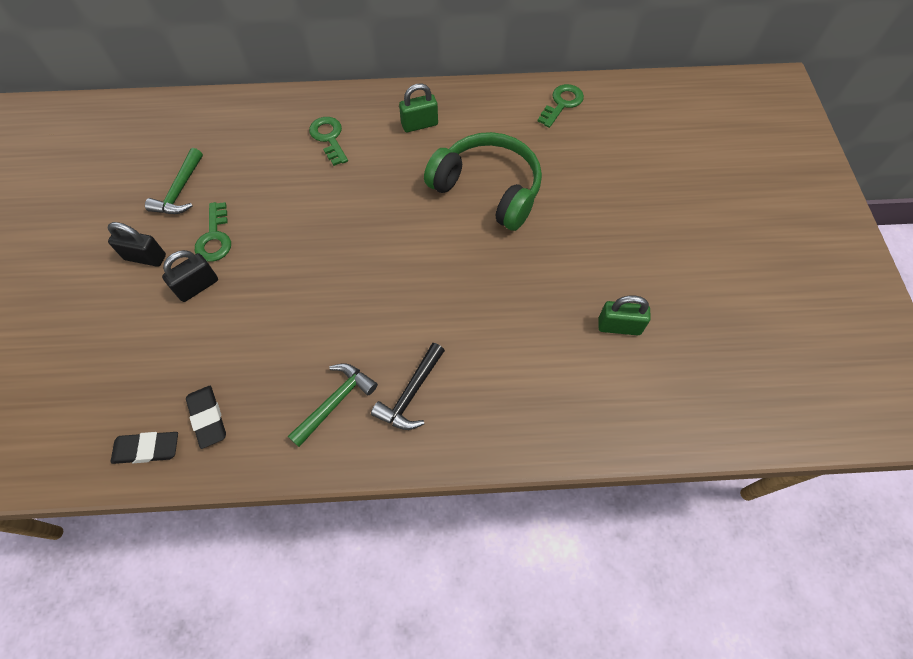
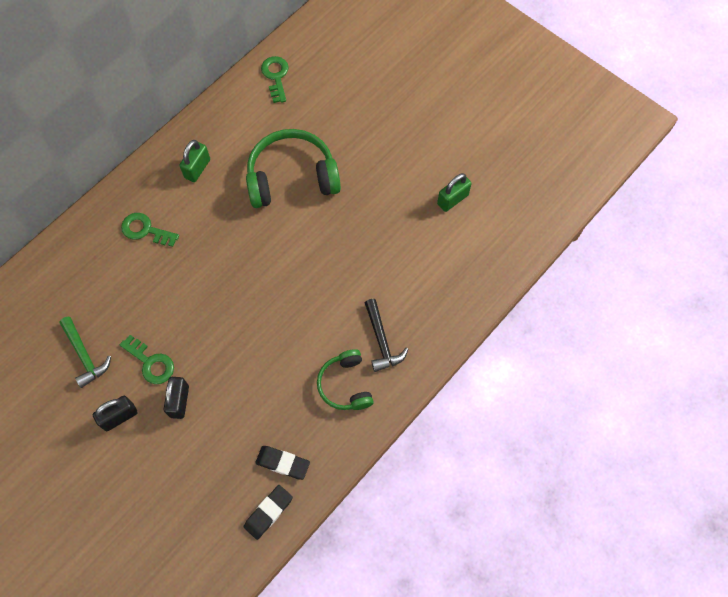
camera: 45 degrees left, 5 degrees up
(335, 402) = (345, 385): green hammer -> green headphones

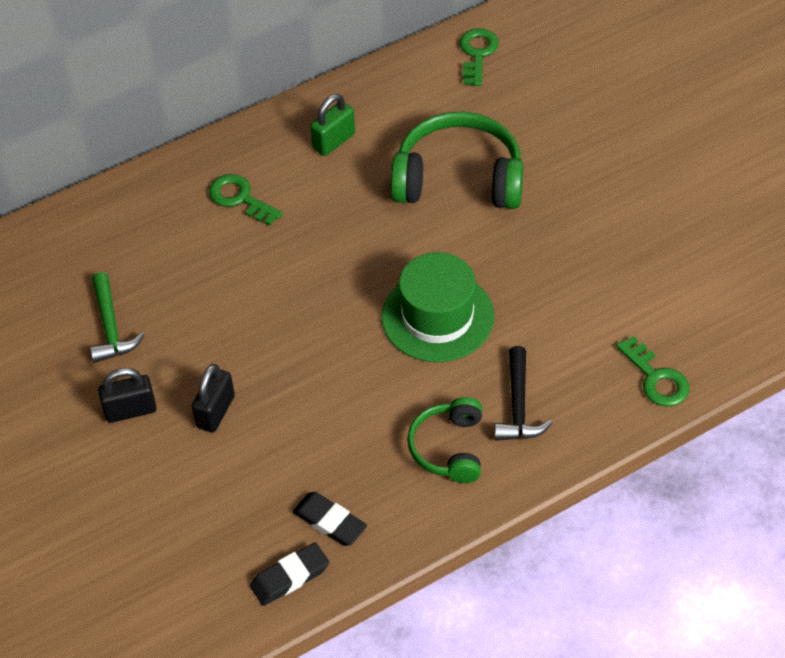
camera: 20 degrees right, 15 degrees down
(151, 363) = (194, 356): green key -> green key (656, 378)
(308, 287) = (437, 316): none -> green hat
(452, 199) = (678, 255): green padlock -> none

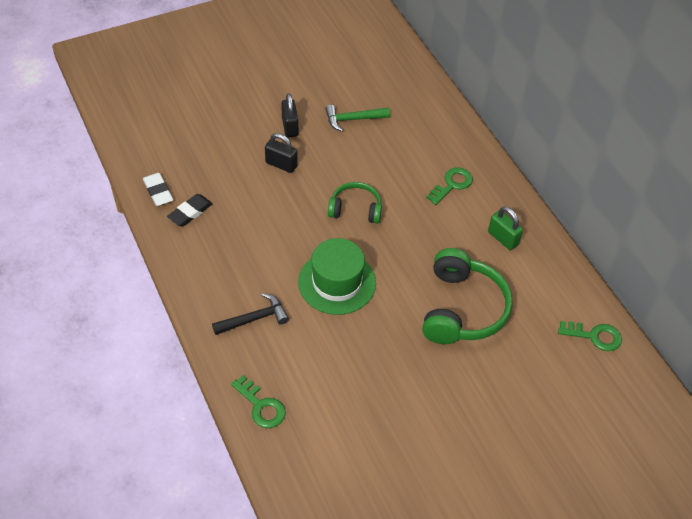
camera: 90 degrees right, 0 degrees up
(290, 577) = (158, 192): black eraser -> white eraser
(449, 448) = (229, 277): green headphones -> green headphones (355, 209)
(518, 406) = (254, 319): black hammer -> black hammer turned 150 degrees clockwise
(656, 378) = (261, 406): green key -> green key turned 105 degrees counterclockwise

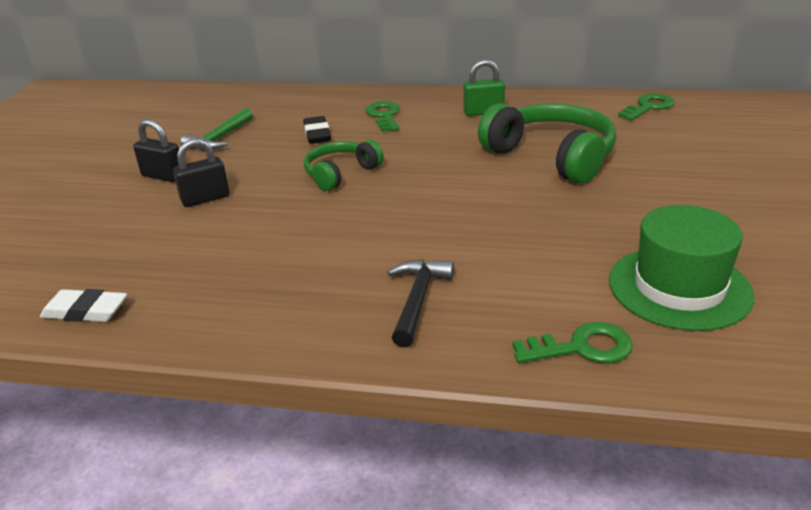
camera: 50 degrees left, 20 degrees down
(190, 212) = (166, 294): black eraser -> black eraser (317, 134)
(337, 282) = (430, 218): green hat -> green hat (679, 287)

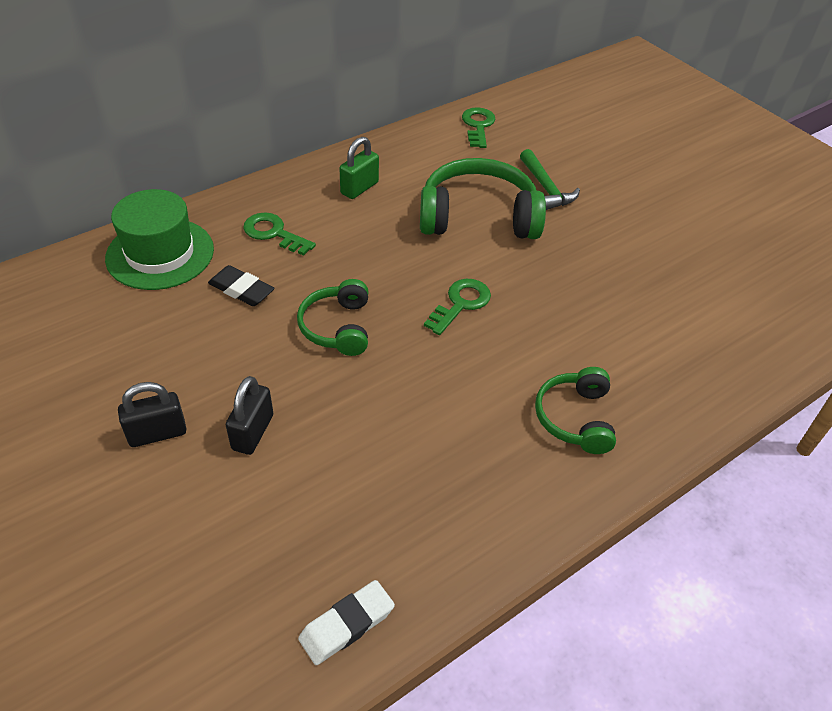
camera: 50 degrees left, 15 degrees up
(219, 138) = (139, 349): green hammer -> green hammer (545, 188)
(418, 300) = (575, 418): black hammer -> green headphones
(582, 347) = (707, 387): green key -> green key (460, 304)
(679, 287) = (695, 302): green hat -> green hat (160, 253)

